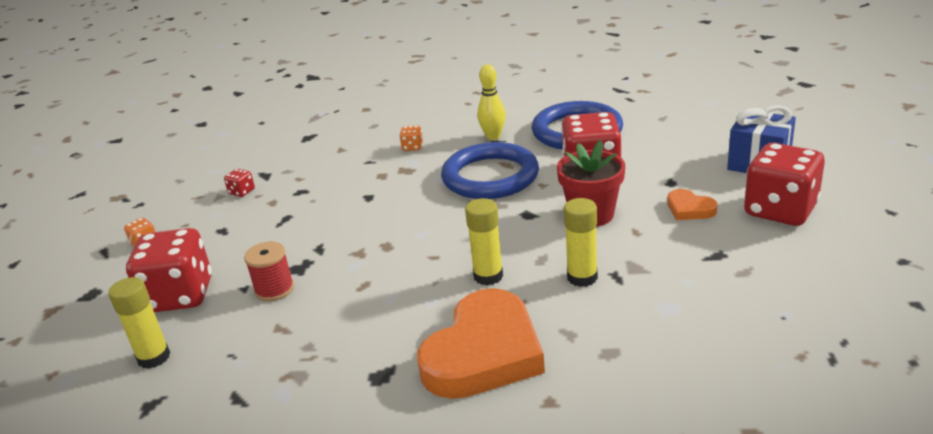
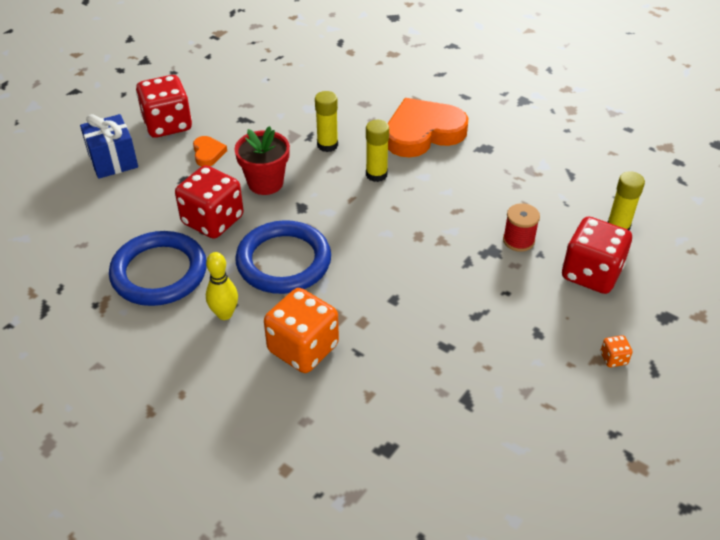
camera: 150 degrees left, 15 degrees up
(242, 192) = (500, 383): red dice -> none
(412, 147) = (303, 348): orange dice -> orange dice, size x2.43

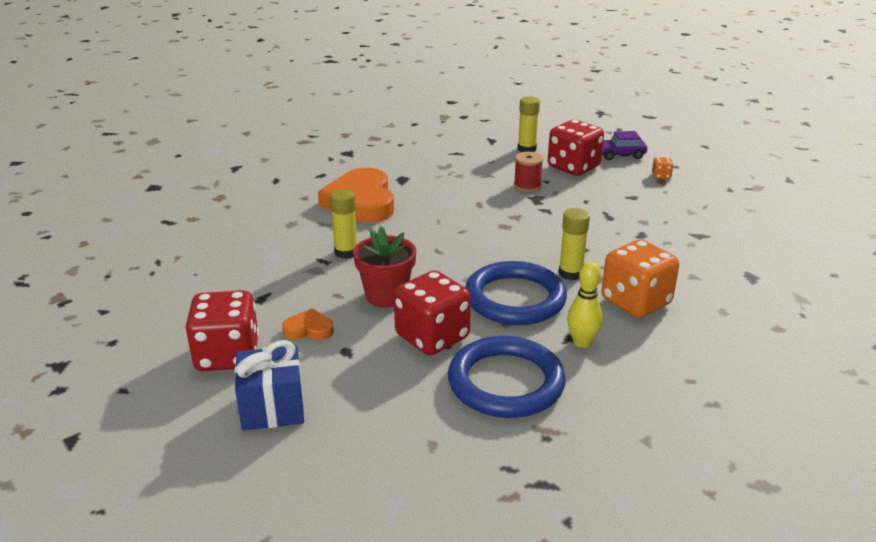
camera: 75 degrees left, 15 degrees down
(376, 174) = (409, 233): yellow glue stick -> yellow glue stick (570, 273)
(655, 314) = (620, 155): none -> purple car

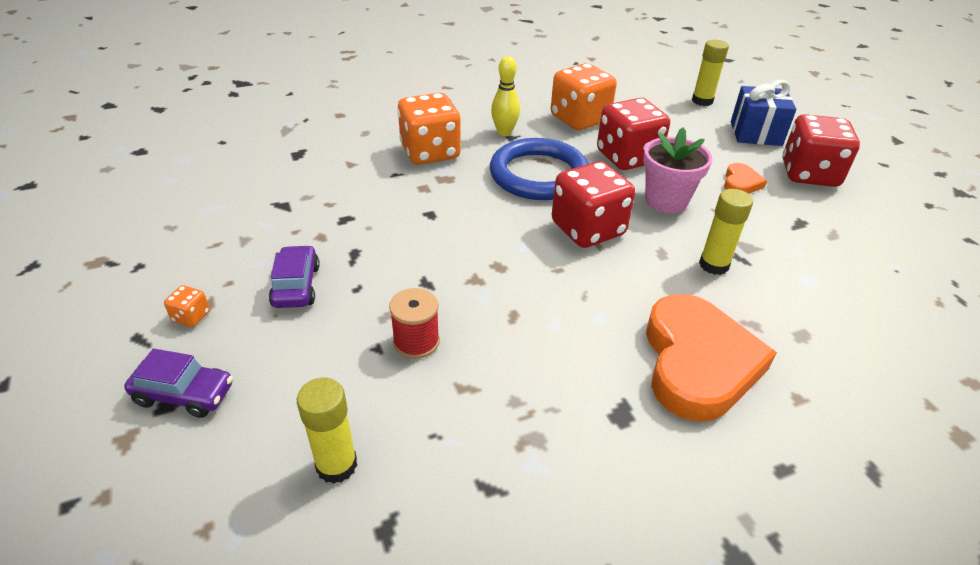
camera: 165 degrees left, 10 degrees up
(309, 329) = (741, 183): orange heart -> orange heart turned 90 degrees counterclockwise
(386, 296) = (666, 201): red flower pot -> pink flower pot
(506, 382) = (579, 119): blue ring -> orange dice
(570, 273) = (466, 189): yellow glue stick -> yellow glue stick (702, 101)
(573, 167) = (301, 376): red dice -> red dice (588, 229)
(623, 196) = (296, 286): none -> purple car

